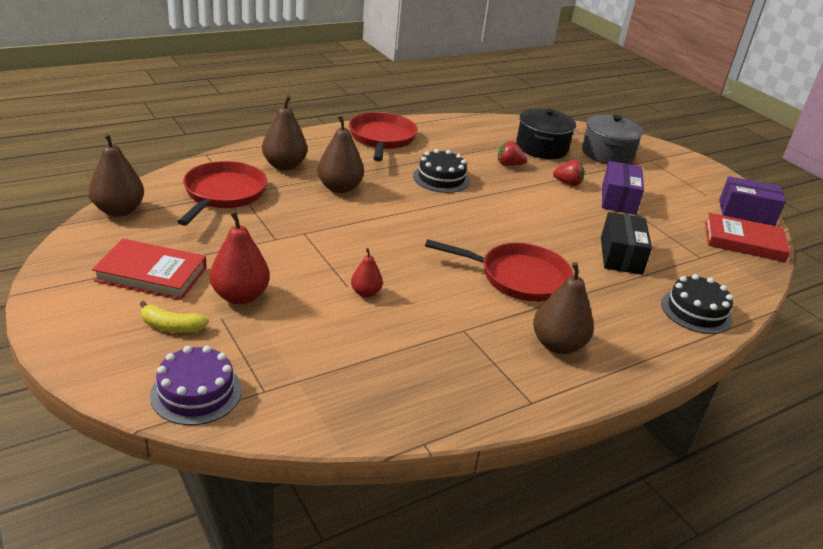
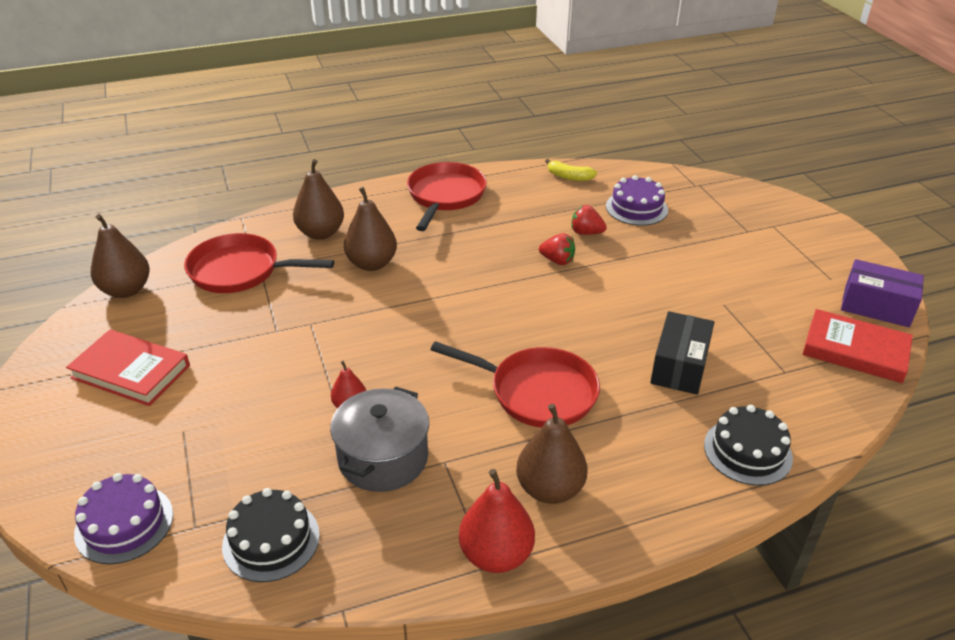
camera: 15 degrees right, 5 degrees up
(171, 326) = (128, 439): yellow banana -> yellow banana (569, 177)
(223, 194) = (240, 271): red pan -> red pan turned 105 degrees counterclockwise
(240, 296) = (212, 404): red pear -> red pear (496, 555)
(441, 178) = (495, 251): black cake -> black cake (271, 540)
(541, 148) = (636, 208): black pot -> purple cake
(568, 183) = (650, 260): red strawberry -> red strawberry (557, 261)
(607, 154) = (719, 217): grey pot -> grey pot (383, 458)
(618, 199) = (708, 284): purple box -> none

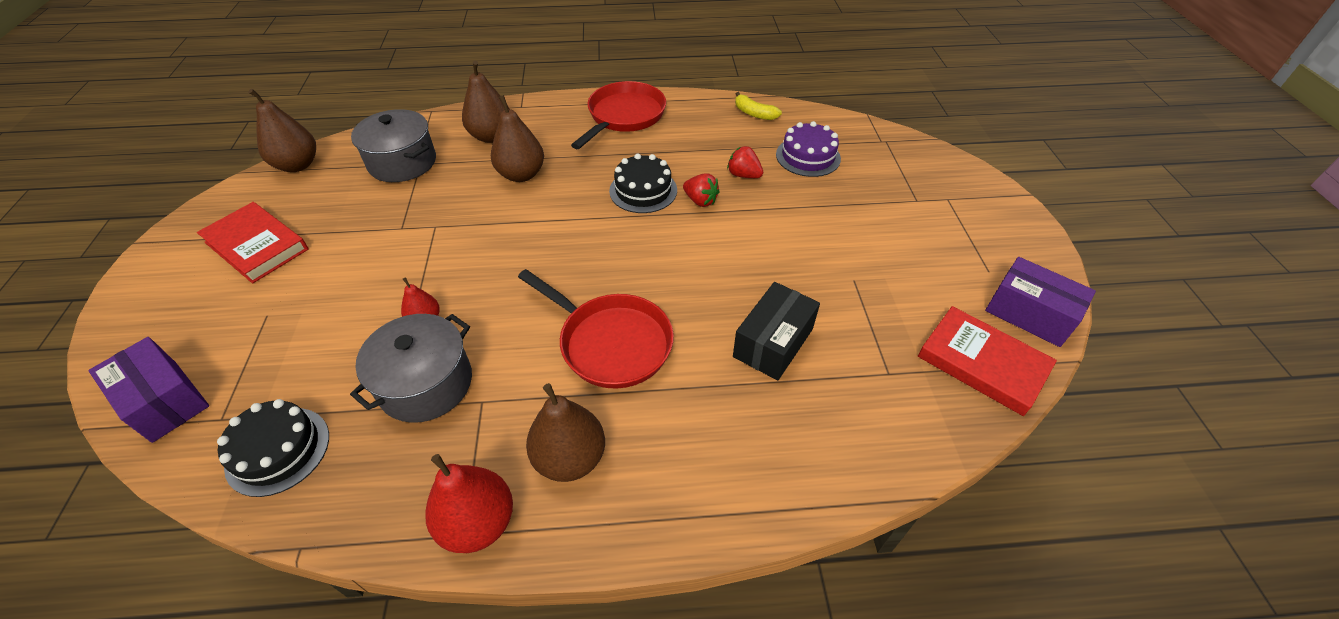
camera: 15 degrees right, 10 degrees up
(124, 524) = (164, 400): purple cake -> purple box
(240, 271) = (402, 162): red pan -> grey pot
(747, 451) = (803, 462): black cake -> black cake (643, 190)

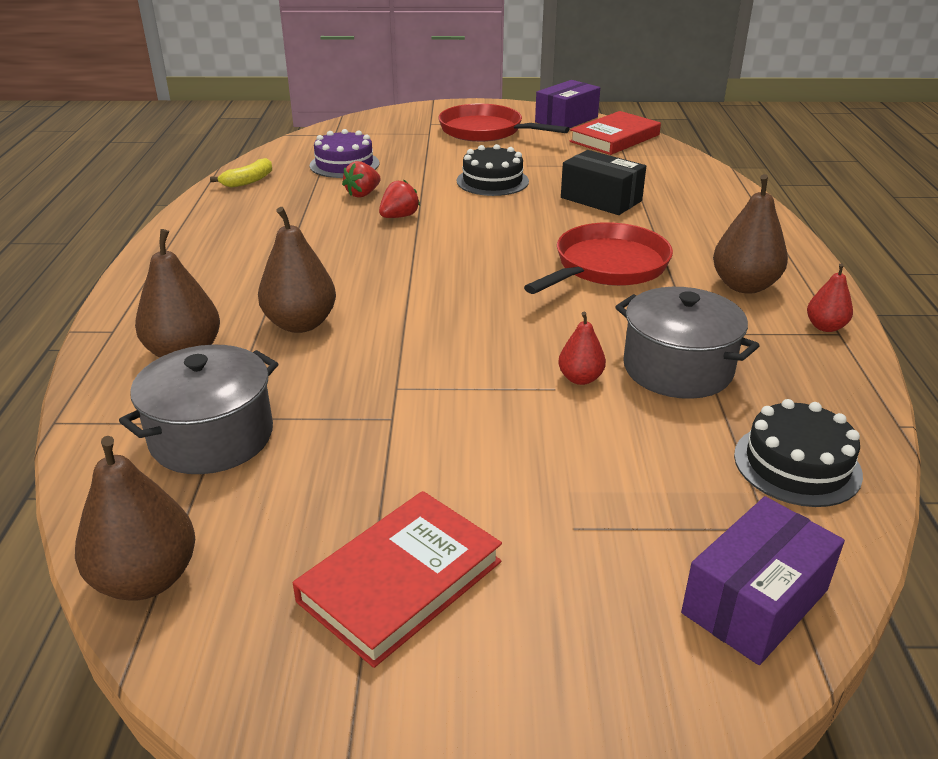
camera: 85 degrees left, 15 degrees down
(478, 523) = (825, 327): red pear -> red pear, size x0.56
(624, 116) = (200, 253): red pan -> red pan (486, 131)
(643, 190) = (369, 245): black cake -> black cake (492, 181)

